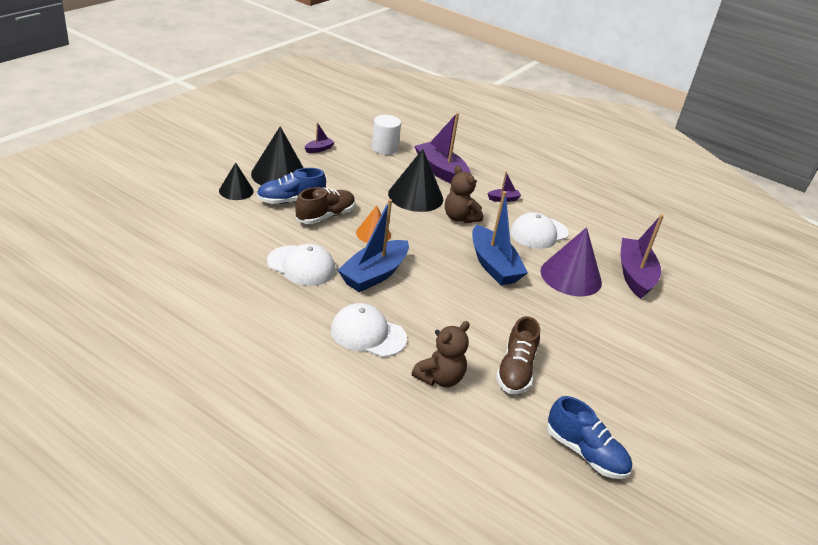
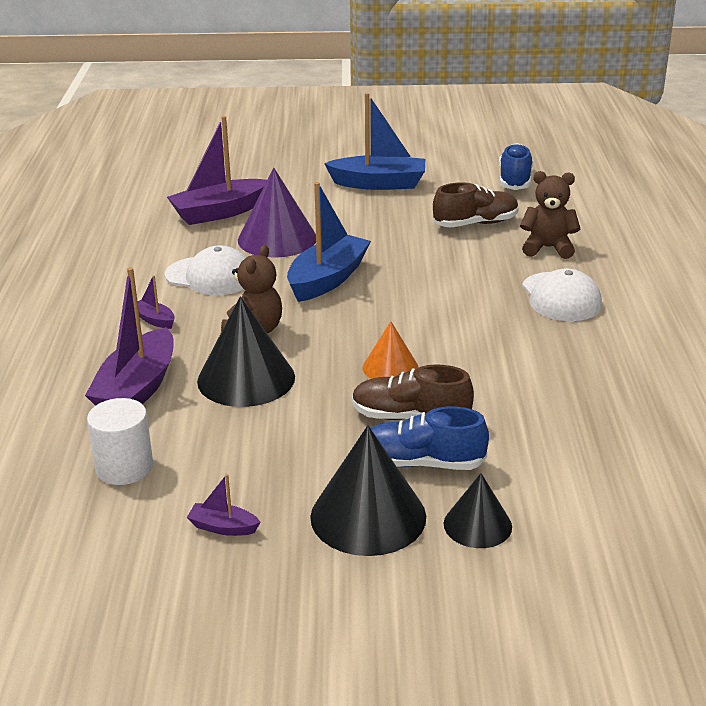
camera: 120 degrees left, 5 degrees down
(290, 201) = (421, 463): blue shoe -> blue shoe turned 150 degrees clockwise
(301, 266) = (536, 380): white cap -> none
(374, 274) = (468, 333): blue boat -> blue boat (379, 184)

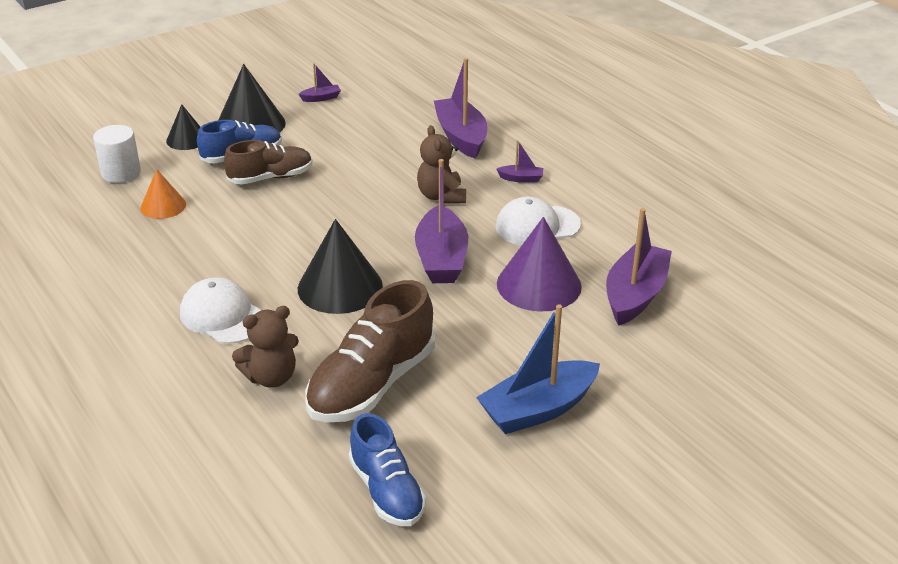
camera: 145 degrees right, 5 degrees up
(124, 467) = (406, 102): white cylinder -> white cylinder (121, 173)
(246, 378) = (403, 164): black cone -> black cone (340, 287)
(327, 279) = (441, 258): blue boat -> purple boat
(390, 367) = (314, 204): orange cone -> orange cone (163, 206)
(475, 224) = (372, 384): brown shoe -> brown shoe, size x1.55

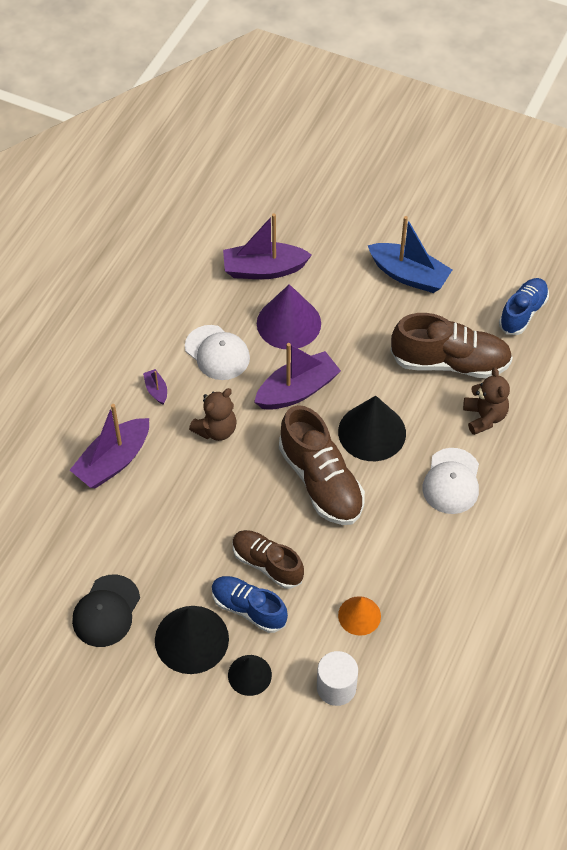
camera: 120 degrees left, 20 degrees up
(271, 377) = (484, 417): brown teddy bear -> brown teddy bear turned 45 degrees clockwise
(318, 234) = (321, 481): none -> brown shoe
(321, 98) = (106, 611): purple boat -> black cap

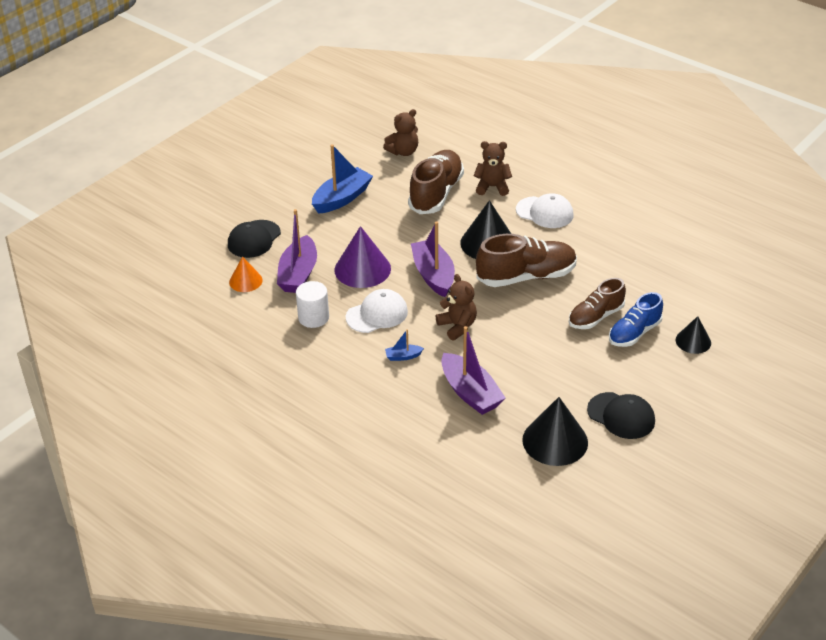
camera: 75 degrees left, 15 degrees down
(156, 390) = (403, 356): purple boat -> blue boat
(191, 639) = (656, 369): black cone -> black cone (555, 441)
(310, 217) = (254, 239): none -> black cap
(336, 687) = (710, 298): white cylinder -> white cylinder (313, 317)
(359, 615) = (651, 277): orange cone -> orange cone (245, 281)
(522, 313) = (403, 152): blue shoe -> brown teddy bear

